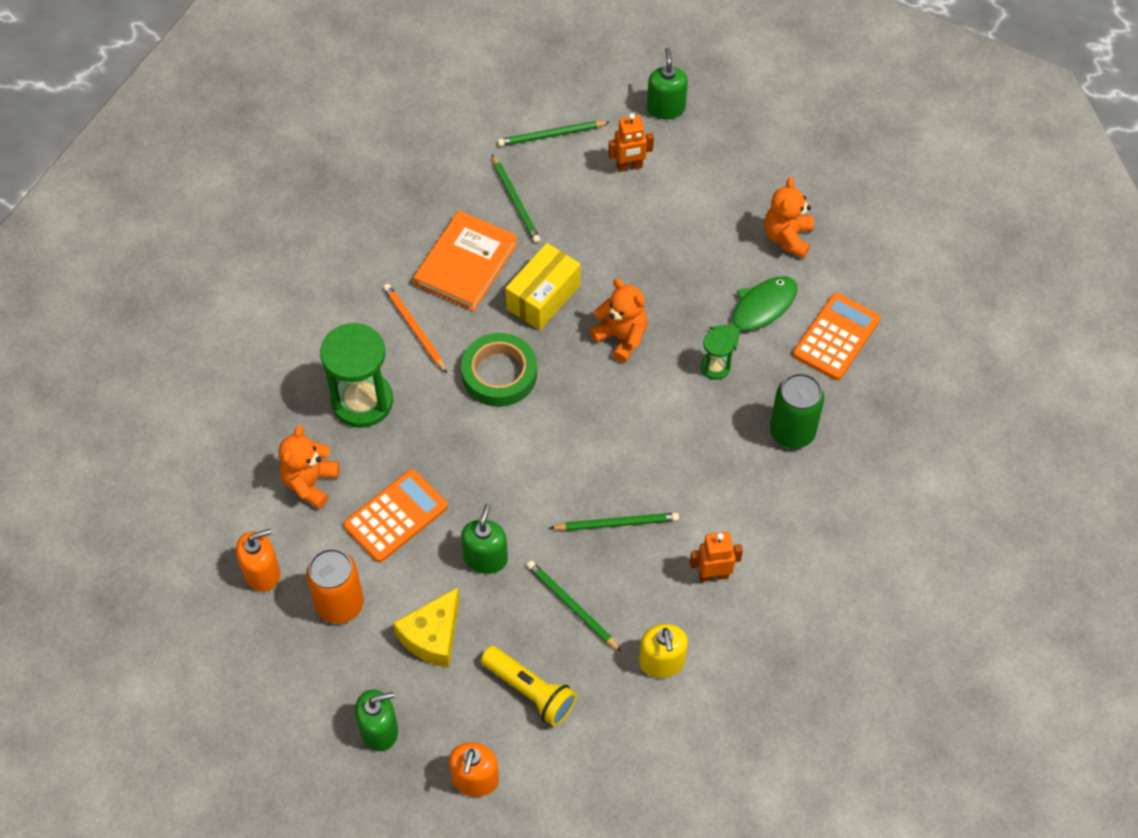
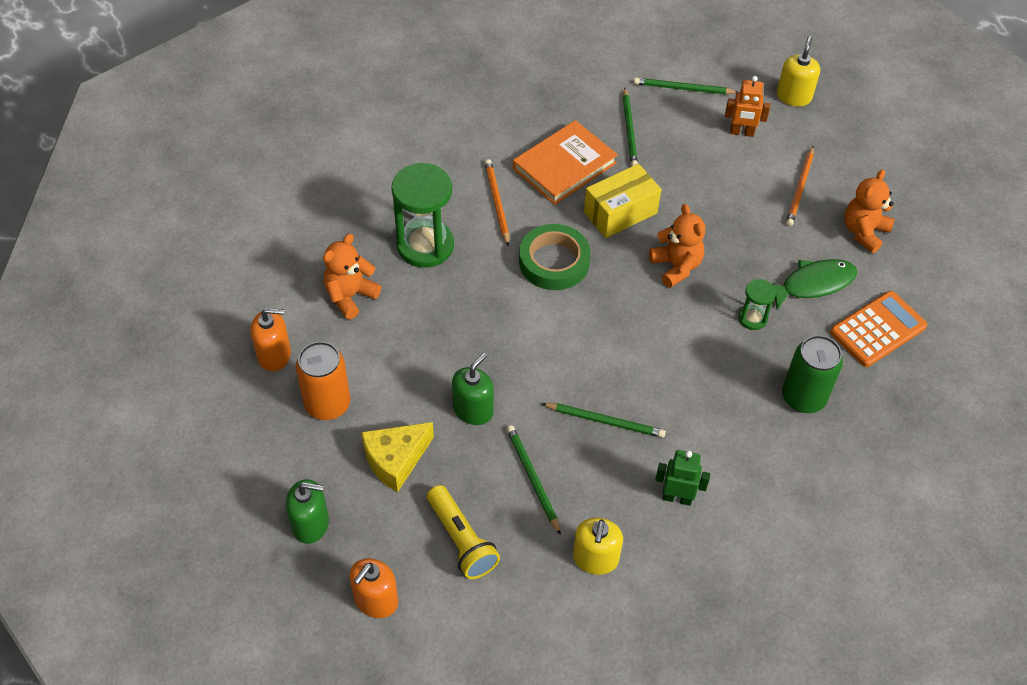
camera: 20 degrees right, 5 degrees down
(395, 516) = (410, 348): orange calculator -> none
(666, 108) = (793, 96): green soap dispenser -> yellow soap dispenser
(709, 210) = (800, 188): none -> orange pencil
(713, 575) = (677, 498): orange robot -> green robot

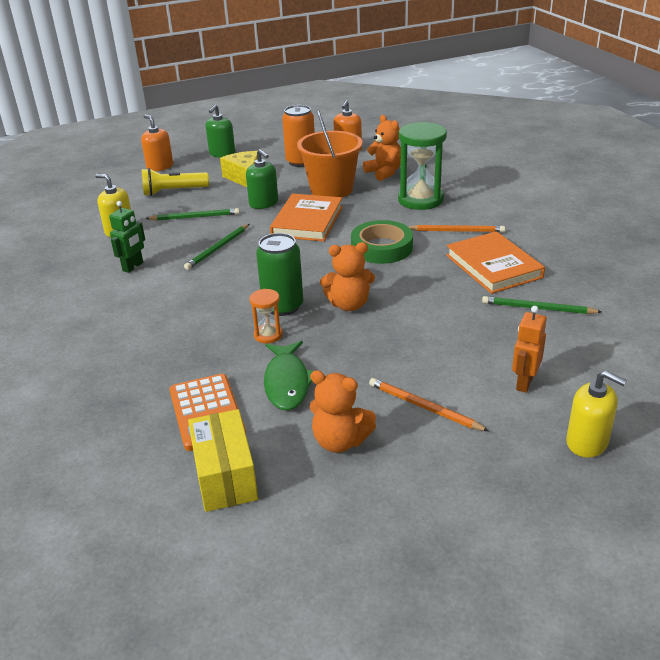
camera: 110 degrees right, 20 degrees down
(414, 343) = (331, 189): none -> orange bucket
(511, 347) = (307, 221): none -> orange book
(620, 212) = (426, 286): yellow box -> yellow box (225, 476)
(683, 89) = (603, 354): green pencil -> none
(752, 318) = (268, 335): green hourglass -> orange hourglass
(803, 397) = (168, 344): green can -> green can (283, 306)
(864, 232) = (340, 441): orange teddy bear -> orange teddy bear turned 150 degrees clockwise

